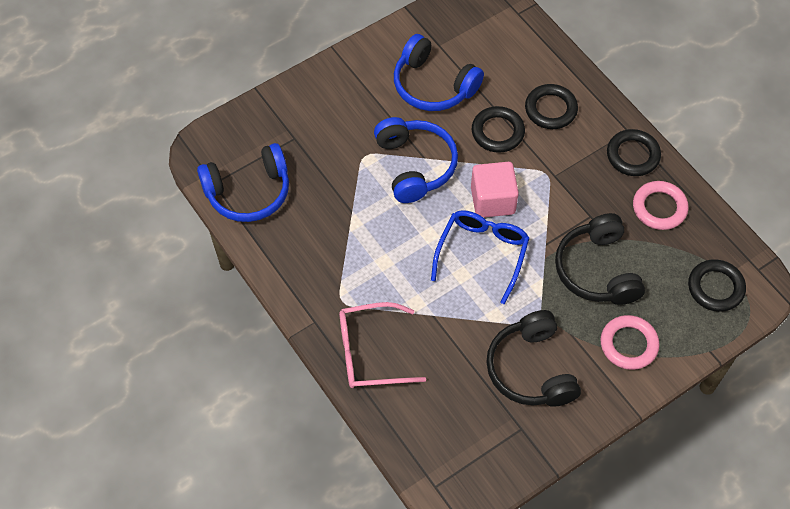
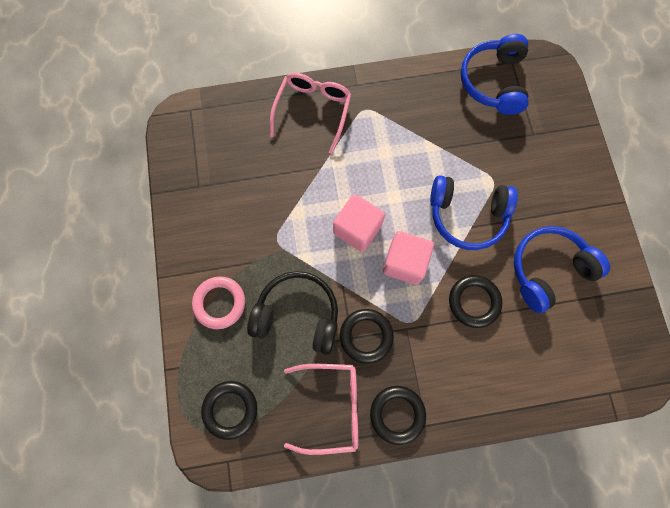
camera: 115 degrees right, 15 degrees up
(482, 254) = (357, 229): blue glasses -> pink cube
(531, 369) = (239, 216): black headphones -> none
(550, 109) = (480, 363): black ring -> black ring (366, 336)
(659, 208) = (331, 406): pink ring -> pink glasses

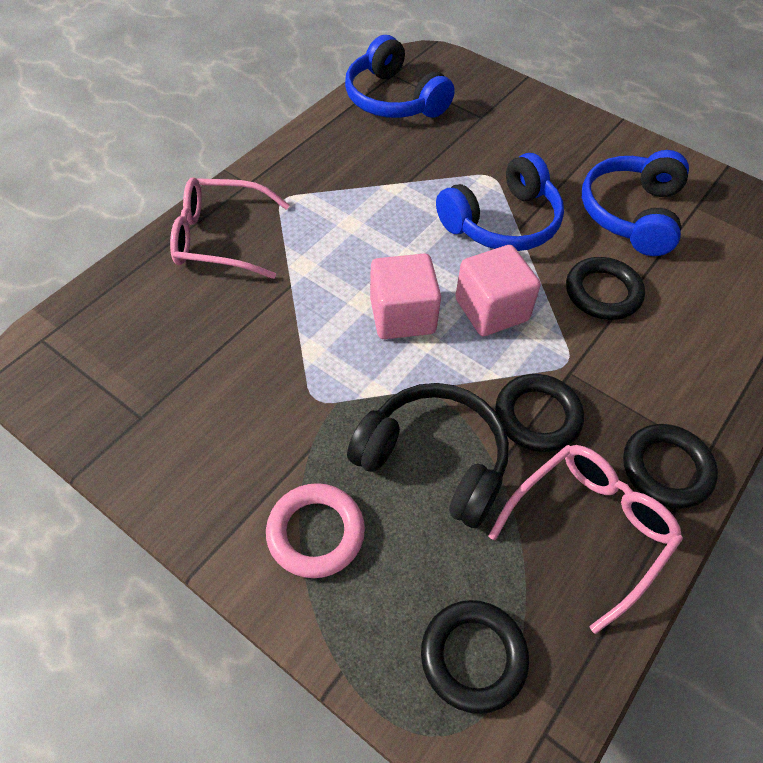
camera: 45 degrees left, 20 degrees down
(297, 315) = (433, 460): black headphones -> black headphones turned 60 degrees clockwise
(313, 111) = (220, 238): pink glasses -> pink glasses turned 60 degrees counterclockwise

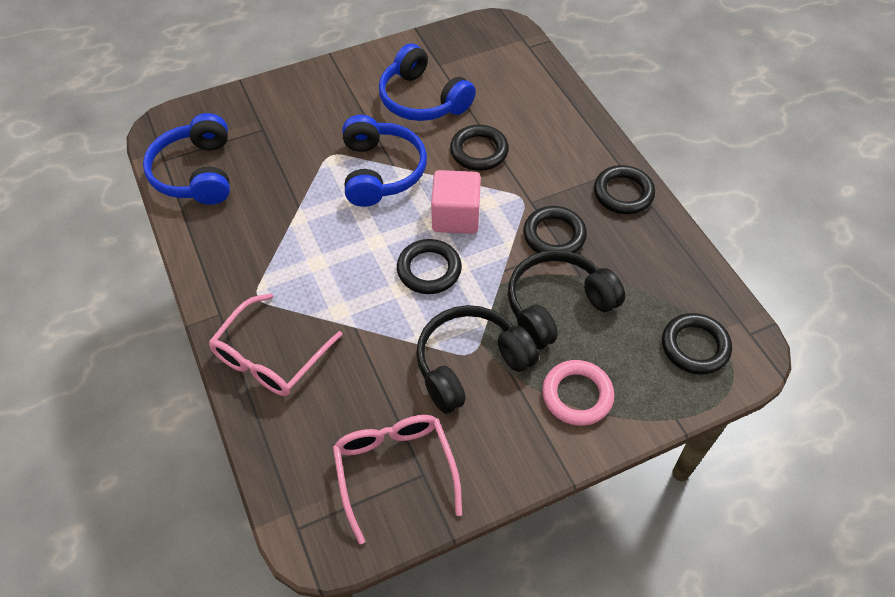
camera: 60 degrees left, 0 degrees up
(300, 404) = (470, 364): none -> black headphones
(394, 99) = (196, 173): blue headphones -> blue headphones turned 90 degrees clockwise
(402, 316) = (429, 270): pink cube -> black ring
(589, 529) = (643, 250): pink glasses -> pink glasses (395, 470)

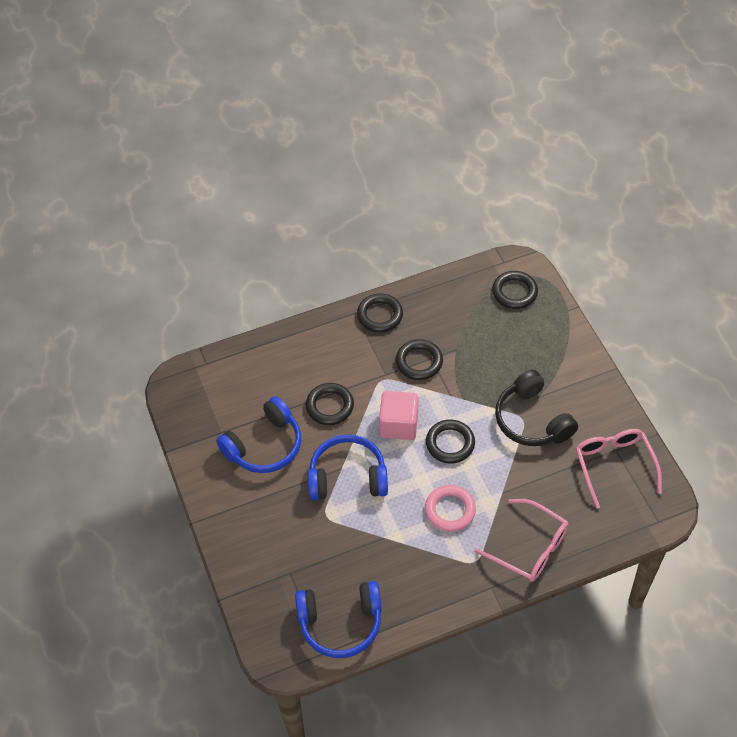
camera: 85 degrees left, 0 degrees up
(395, 470) = (614, 465): pink glasses -> pink glasses turned 90 degrees clockwise
(557, 306) = (483, 365): black headphones -> none
(577, 395) = (553, 360): pink ring -> pink ring (450, 510)

